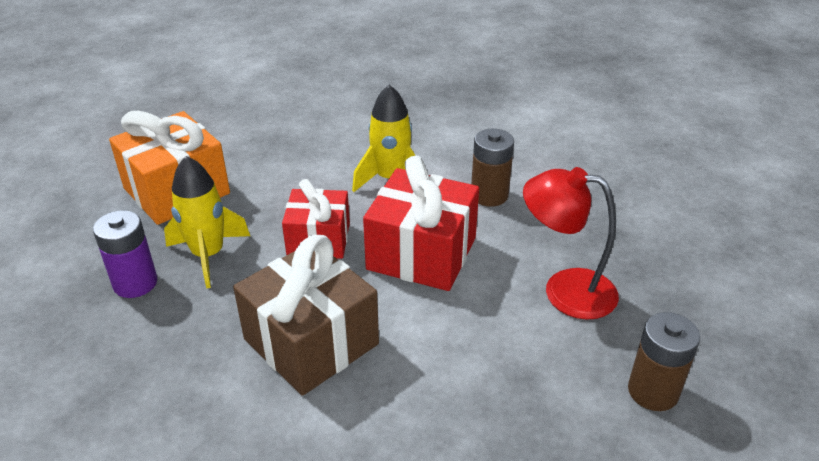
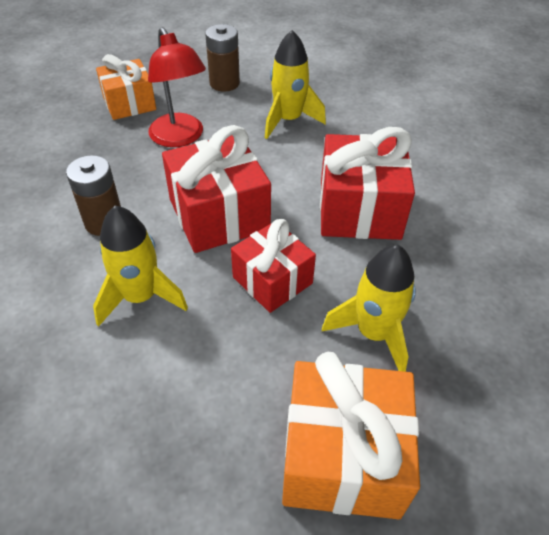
camera: 135 degrees left, 10 degrees up
(135, 283) = (456, 349): purple battery -> none
(311, 341) = (359, 209): brown gift -> red gift
(508, 395) = (288, 120): none -> yellow rocket
(672, 288) = (129, 103): none -> orange gift

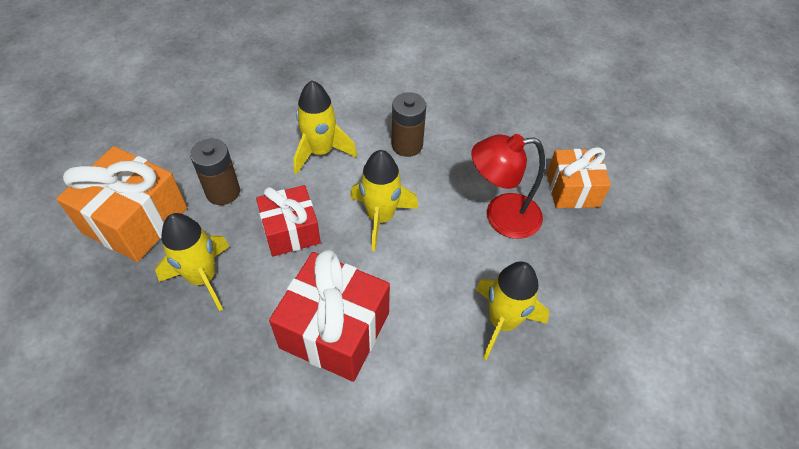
camera: 110 degrees right, 5 degrees up
(219, 215) = (381, 217): red gift -> yellow rocket
(224, 83) = (595, 282): brown battery -> brown battery (223, 192)

